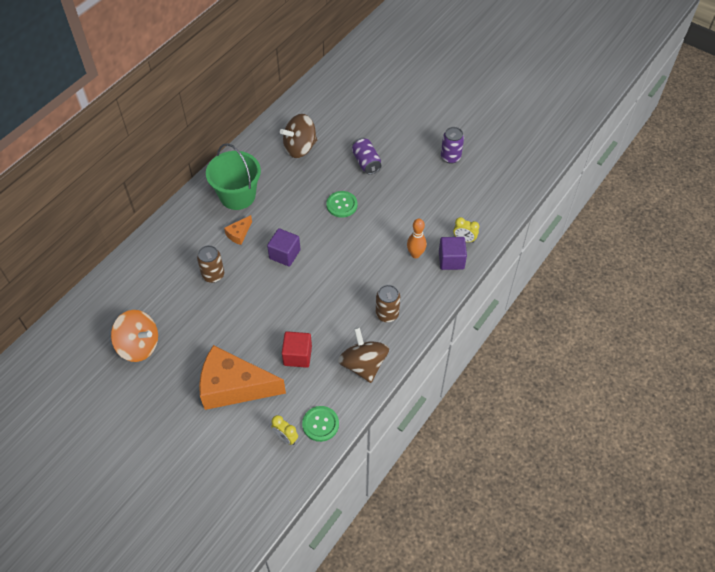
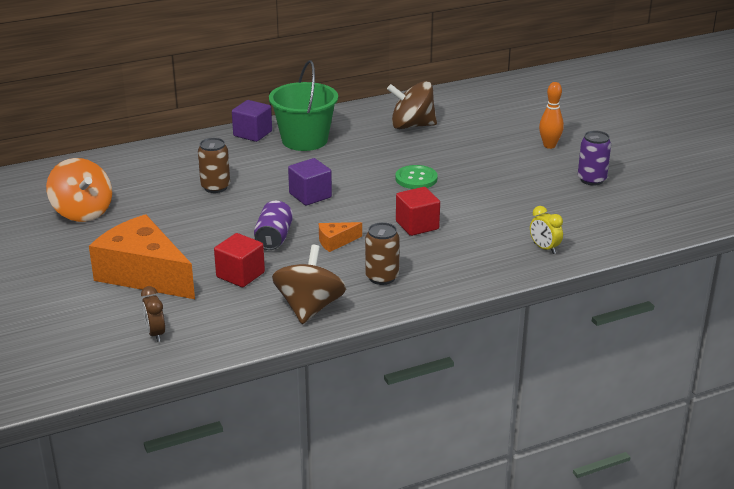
camera: 30 degrees right, 25 degrees down
(239, 234) = (276, 167): orange cheese -> orange cheese (335, 242)
(285, 438) = (155, 334): yellow clock -> brown clock
(320, 424) = (207, 337): green button -> none
(366, 162) = (479, 156): purple can -> purple can (274, 238)
(374, 253) = (417, 225): none -> red cube
(415, 254) = (468, 241): orange bowling pin -> orange bowling pin (549, 146)
(451, 260) = (510, 260): purple cube -> purple cube (252, 134)

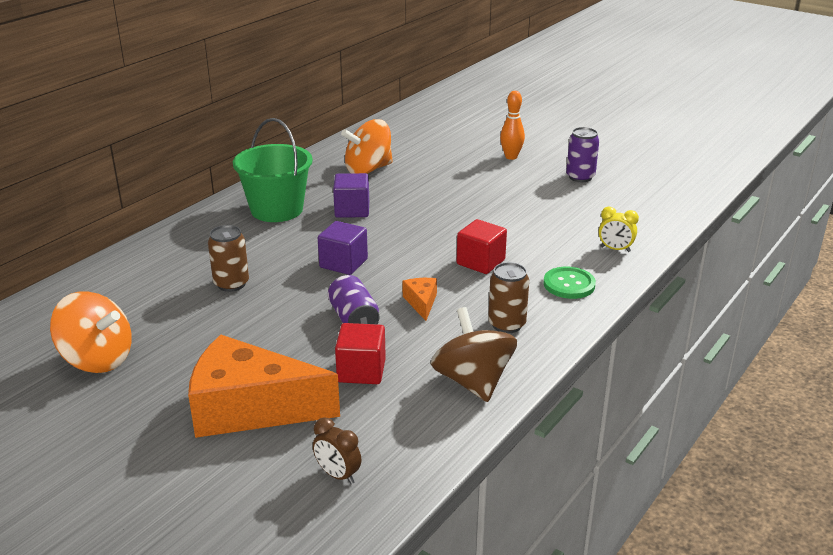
camera: 30 degrees left, 0 degrees up
(252, 134) = (213, 217): purple cube -> purple cube (352, 210)
(335, 242) = (421, 303): orange cheese -> orange cheese turned 135 degrees clockwise
(412, 126) = (368, 169): brown spinning top -> orange spinning top
(416, 179) = (429, 218): green button -> green button (569, 284)

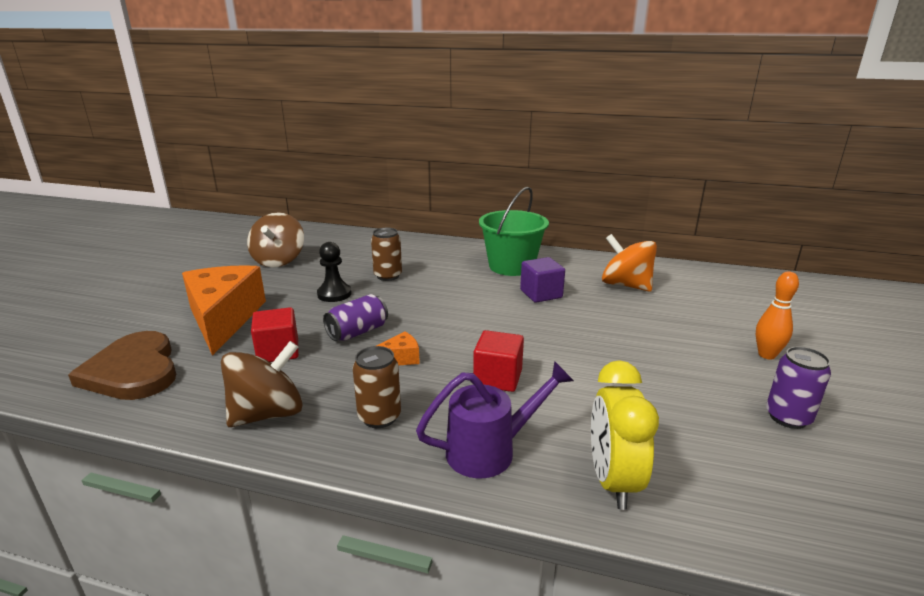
camera: 70 degrees right, 5 degrees down
(97, 359) = (279, 260): orange spinning top -> brown spinning top
(249, 324) = (334, 294): none -> black pawn
(337, 475) = (133, 371): brown clock -> brown heart
(343, 263) = (445, 309): purple cube -> none
(569, 284) = (490, 450): green button -> purple watering can
(615, 249) = (612, 481): yellow clock -> yellow clock, size x1.78

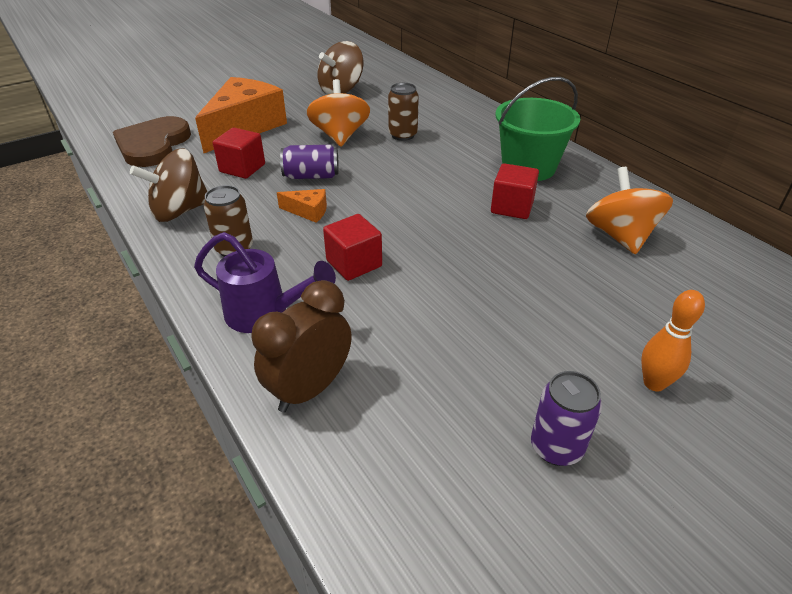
camera: 40 degrees right, 15 degrees up
(268, 413) = (179, 211): brown spinning top -> brown spinning top turned 150 degrees clockwise
(334, 294) = (340, 136): black pawn -> orange spinning top
(541, 294) = (512, 207): purple cube -> red cube
(612, 481) = (309, 389): yellow clock -> brown clock

